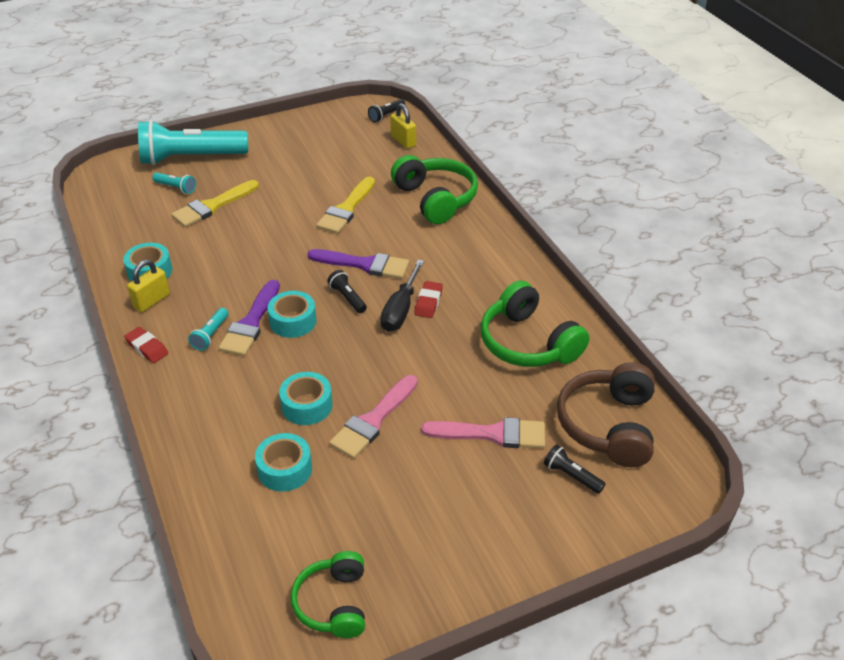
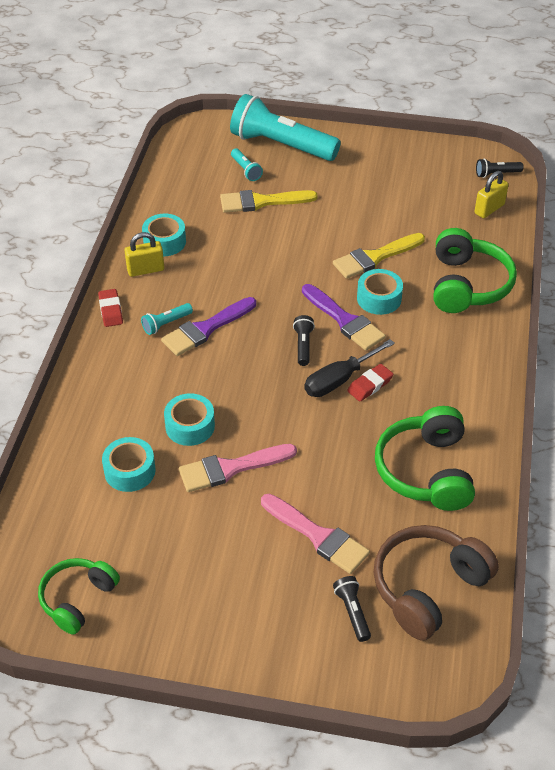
camera: 35 degrees right, 5 degrees up
(293, 321) = (240, 344): turquoise tape -> turquoise tape (379, 298)
(403, 141) = (489, 209): yellow padlock -> yellow padlock turned 45 degrees clockwise

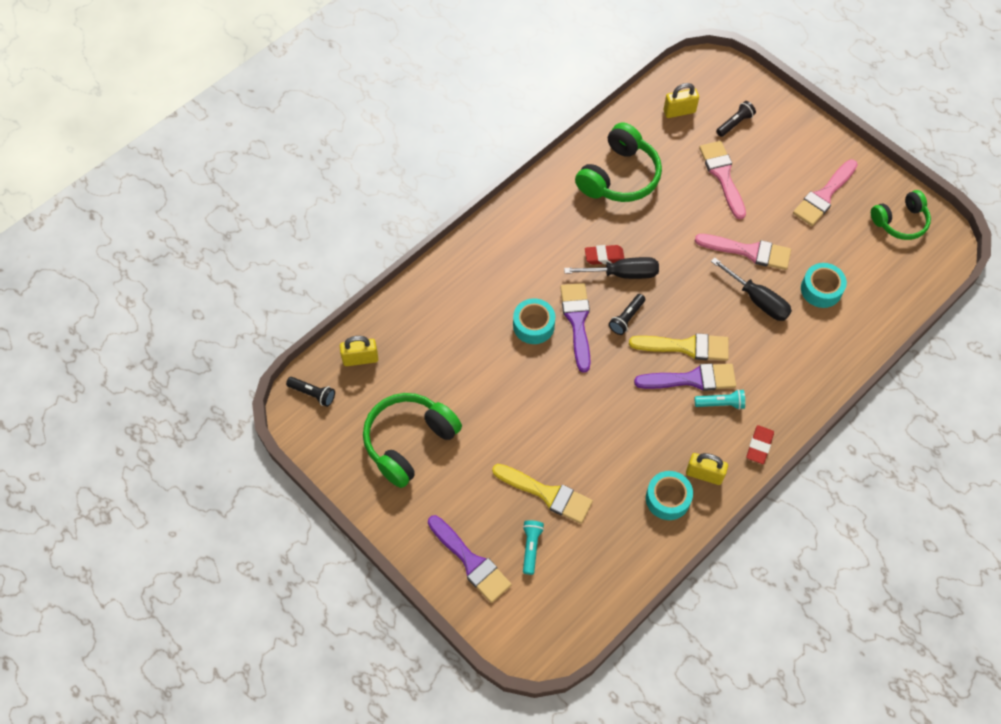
camera: 145 degrees left, 15 degrees up
(186, 579) = (824, 196): none -> pink brush
(190, 426) = (757, 300): turquoise tape -> black screwdriver
(281, 145) = (471, 562): turquoise flashlight -> purple brush
(352, 612) = (735, 123): black flashlight -> black flashlight turned 150 degrees counterclockwise
(375, 257) = (501, 367): yellow brush -> yellow brush (686, 347)
(428, 588) = (679, 111): brown headphones -> yellow padlock
(467, 285) = (454, 296): green headphones -> green headphones (409, 442)

